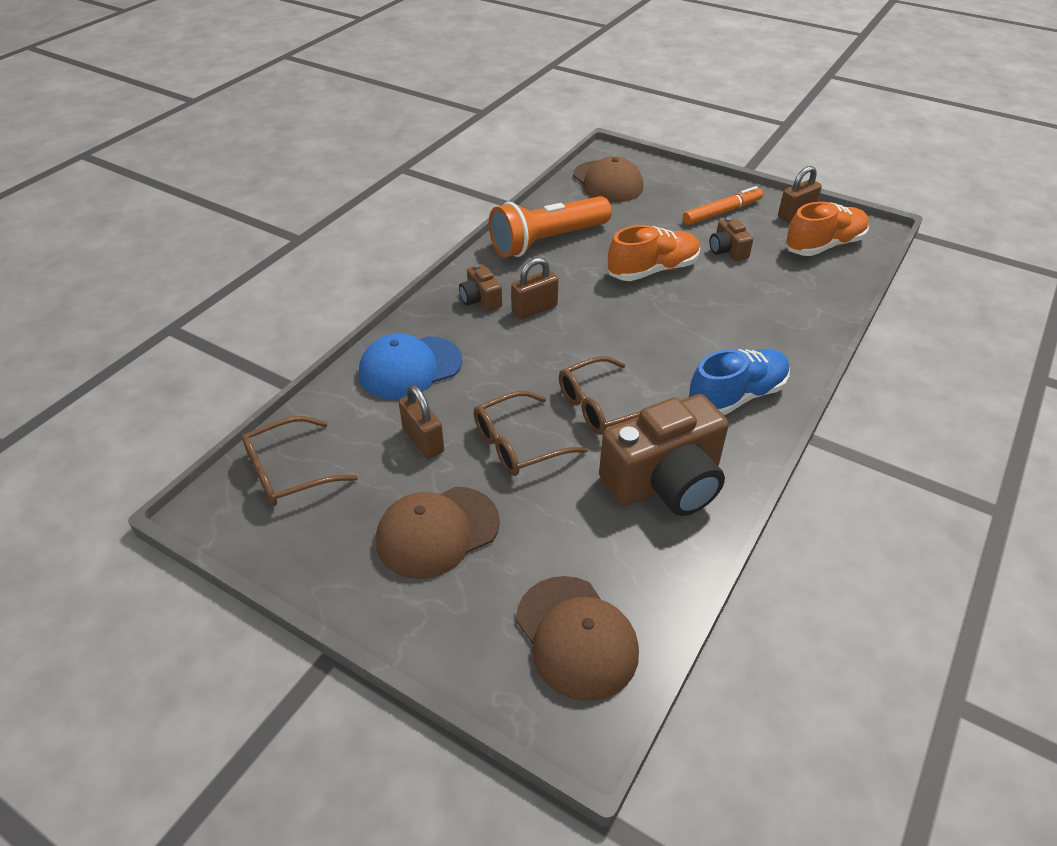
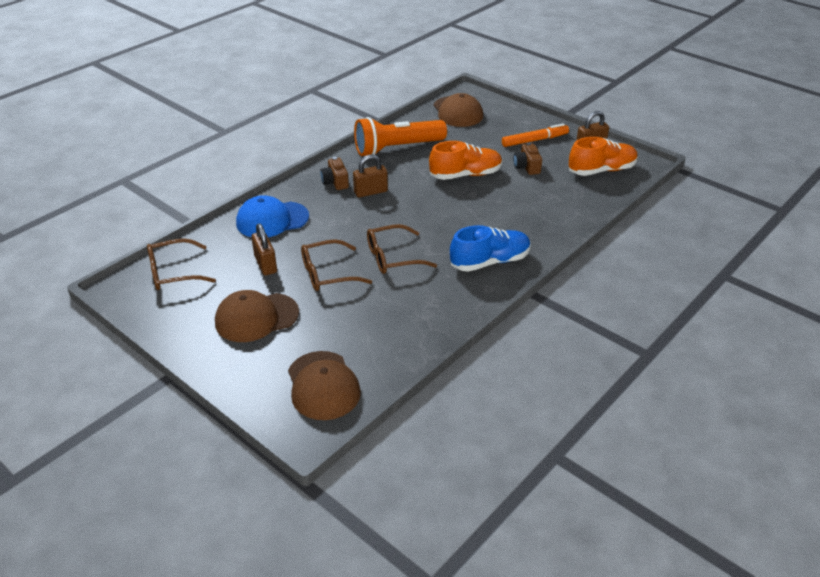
camera: 10 degrees right, 5 degrees down
(665, 482) = (417, 307): brown camera -> none

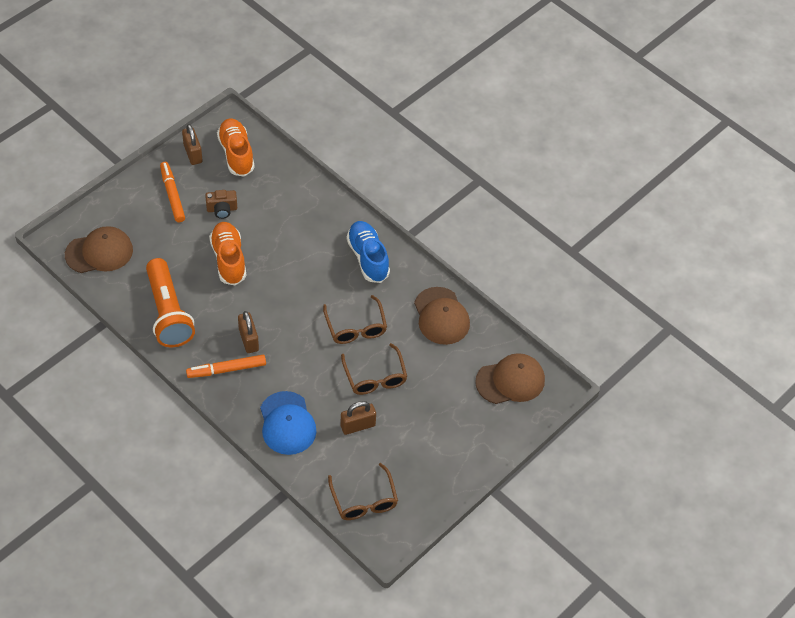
camera: 90 degrees left, 15 degrees up
(256, 317) = (430, 429): brown cap -> brown cap (441, 316)
(335, 182) = (226, 369): brown camera -> orange marker

